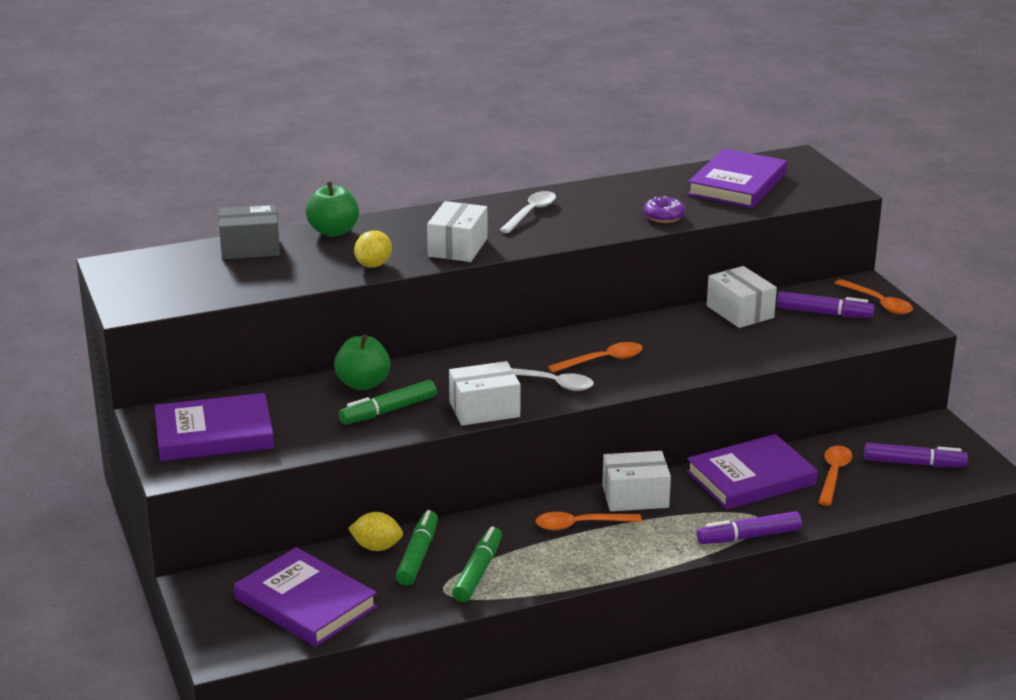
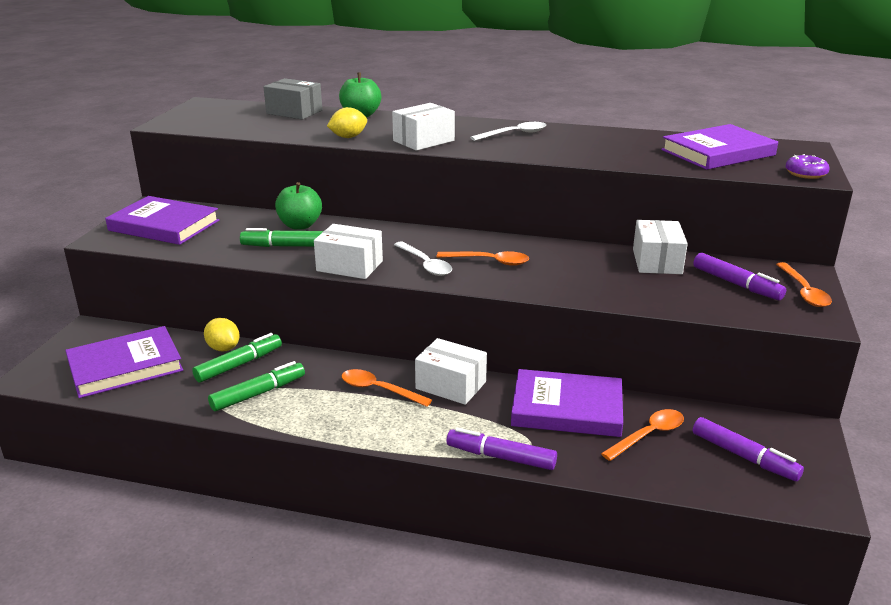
camera: 35 degrees right, 0 degrees up
(306, 603) = (125, 366): purple book -> purple book turned 75 degrees clockwise
(663, 216) = (616, 158): purple donut -> purple donut (805, 173)

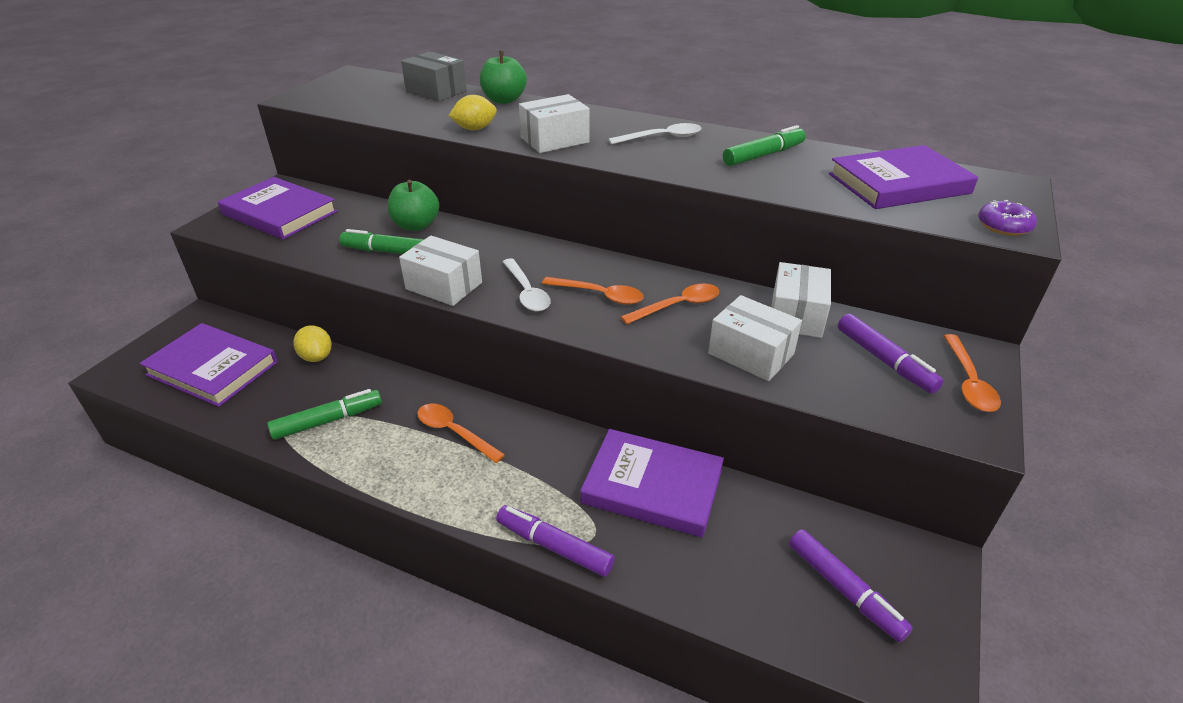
camera: 10 degrees right, 10 degrees up
(125, 366) = (212, 369): purple book -> purple book turned 45 degrees clockwise
(239, 365) = (323, 380): green marker -> green marker (763, 155)
(451, 385) = (533, 436): white box -> white box (751, 354)
(649, 435) = (736, 539): orange spoon -> orange spoon (678, 306)

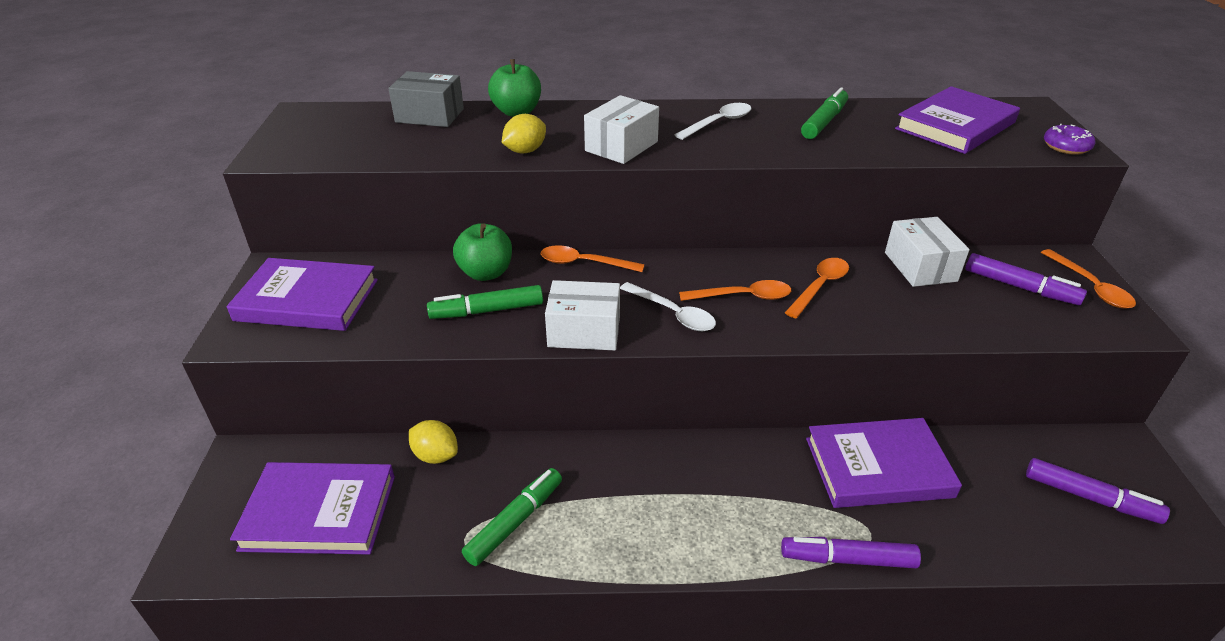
camera: 25 degrees left, 0 degrees up
(454, 432) = (657, 484): orange spoon -> orange spoon (584, 263)
(751, 354) = (920, 314): white box -> none

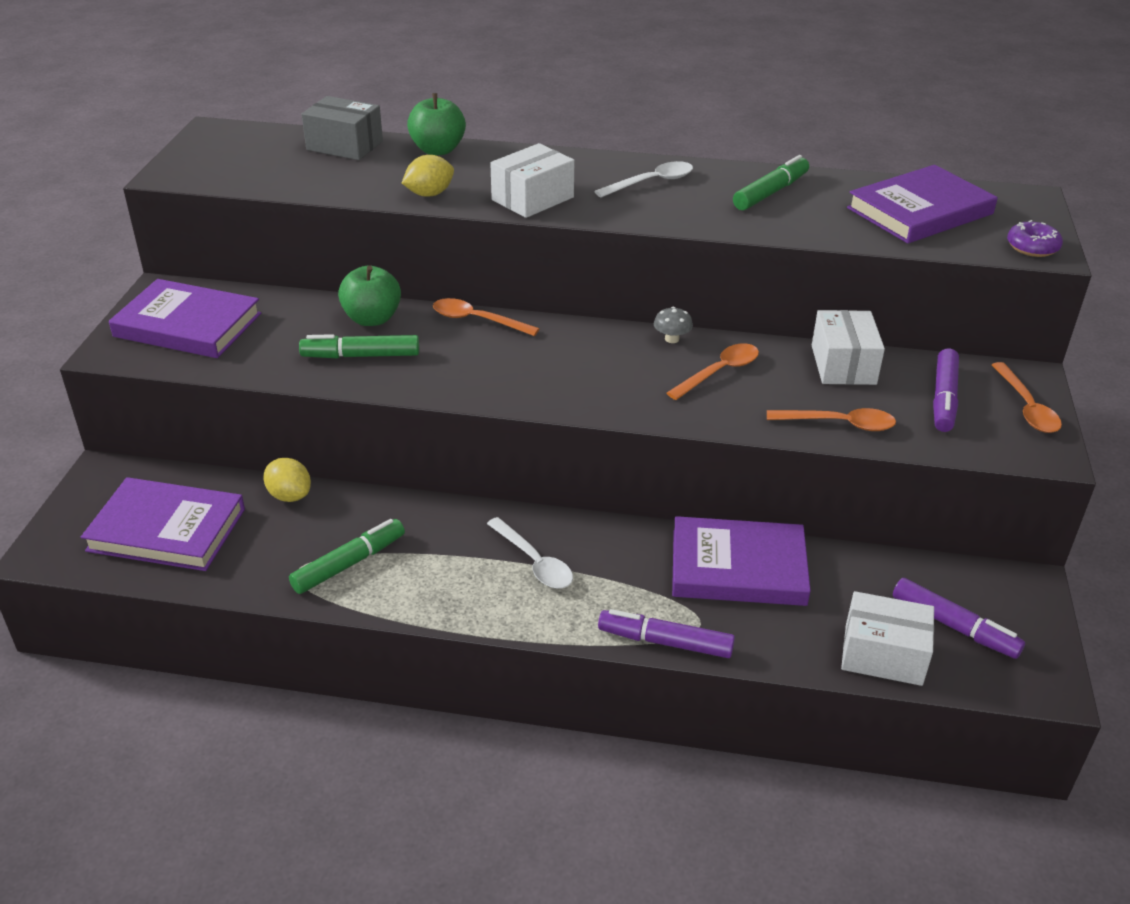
camera: 10 degrees right, 0 degrees up
(584, 331) = (451, 387): white box -> white box (883, 654)
(673, 314) = (549, 381): white spoon -> white spoon (534, 562)
(743, 296) = (631, 373): orange spoon -> orange spoon (839, 424)
(764, 260) = (672, 339): none -> grey mushroom
(1019, 287) = (944, 398): purple marker -> purple marker turned 60 degrees clockwise

